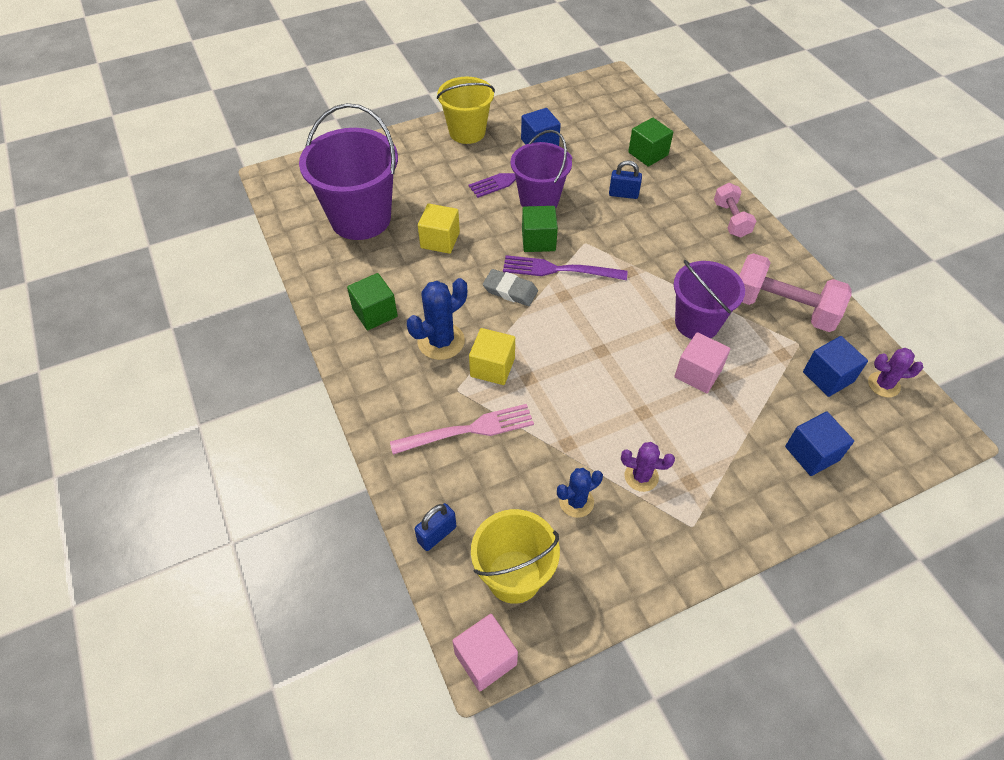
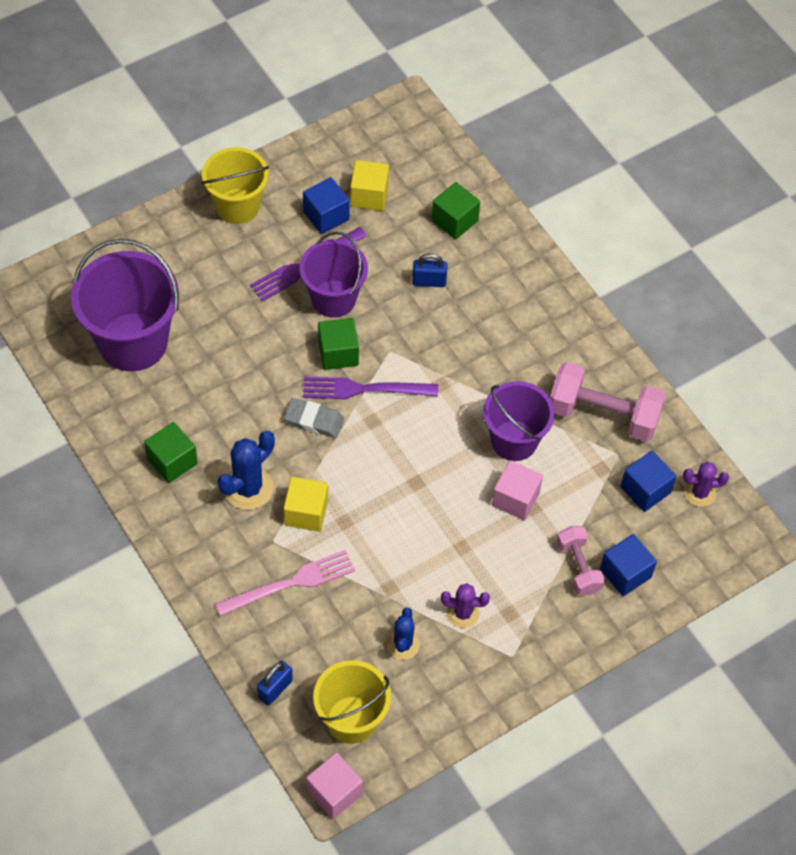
camera: 10 degrees left, 5 degrees up
(440, 240) = (228, 363): yellow cube -> yellow cube (369, 196)
(576, 502) = (403, 644): blue cactus -> blue cactus turned 45 degrees counterclockwise
(731, 220) = (550, 306): pink dumbbell -> pink dumbbell (578, 567)

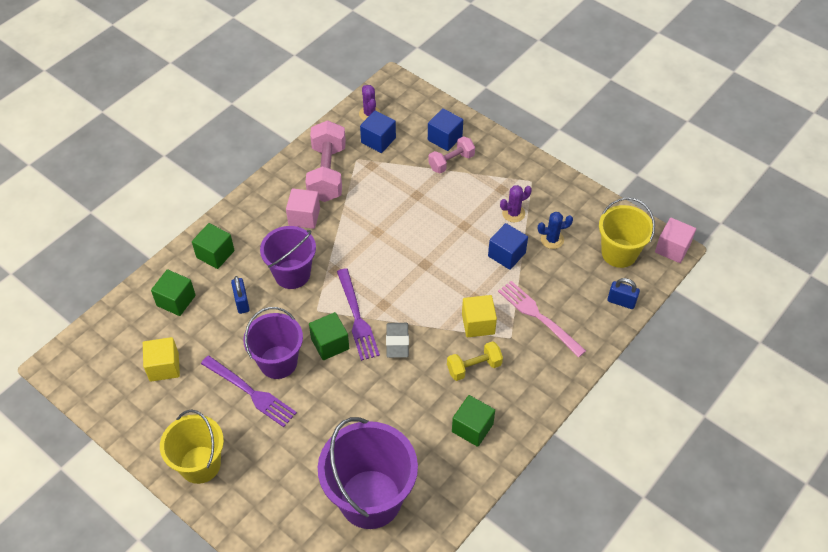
camera: 105 degrees left, 5 degrees down
(248, 488) = (474, 367): blue cactus -> yellow dumbbell
(326, 216) = (193, 392): blue cube -> blue cube (506, 254)
(463, 613) = (513, 213): purple cactus -> purple cactus turned 75 degrees clockwise
(509, 269) = (215, 254): none -> green cube
(514, 440) = (367, 217): purple bucket -> purple bucket (292, 274)
(515, 499) = (414, 205): pink cube -> pink cube (304, 217)

